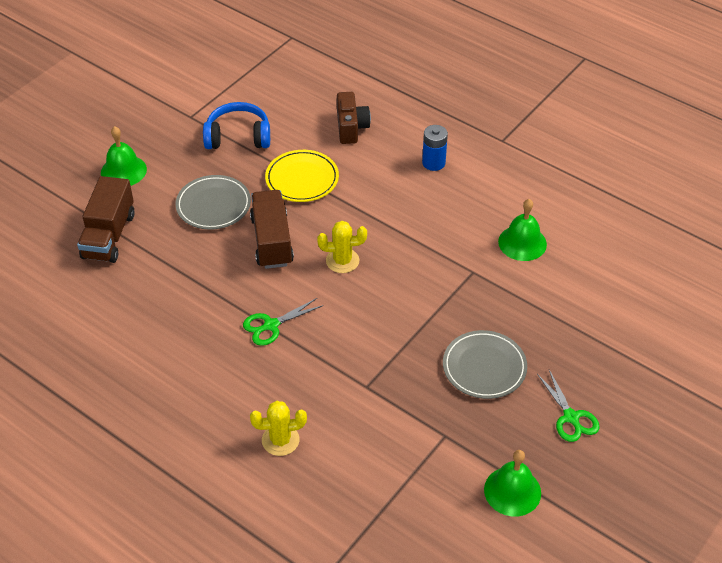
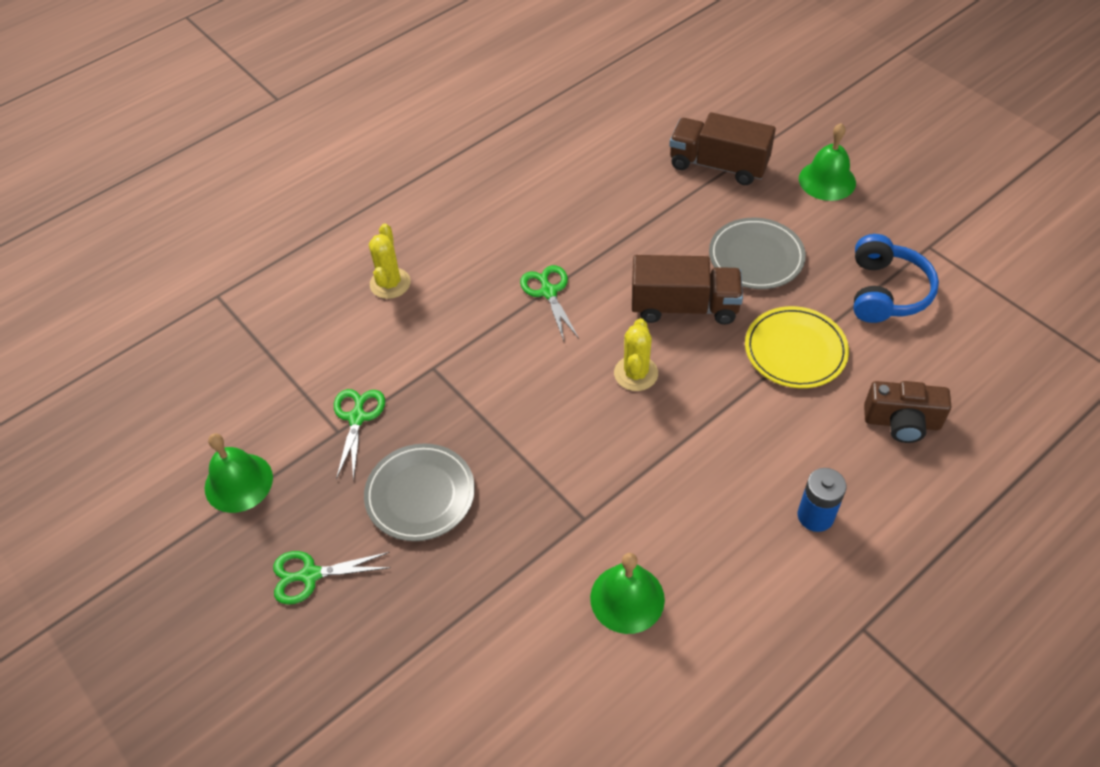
camera: 105 degrees right, 5 degrees up
(428, 426) = (357, 418): none -> green scissors

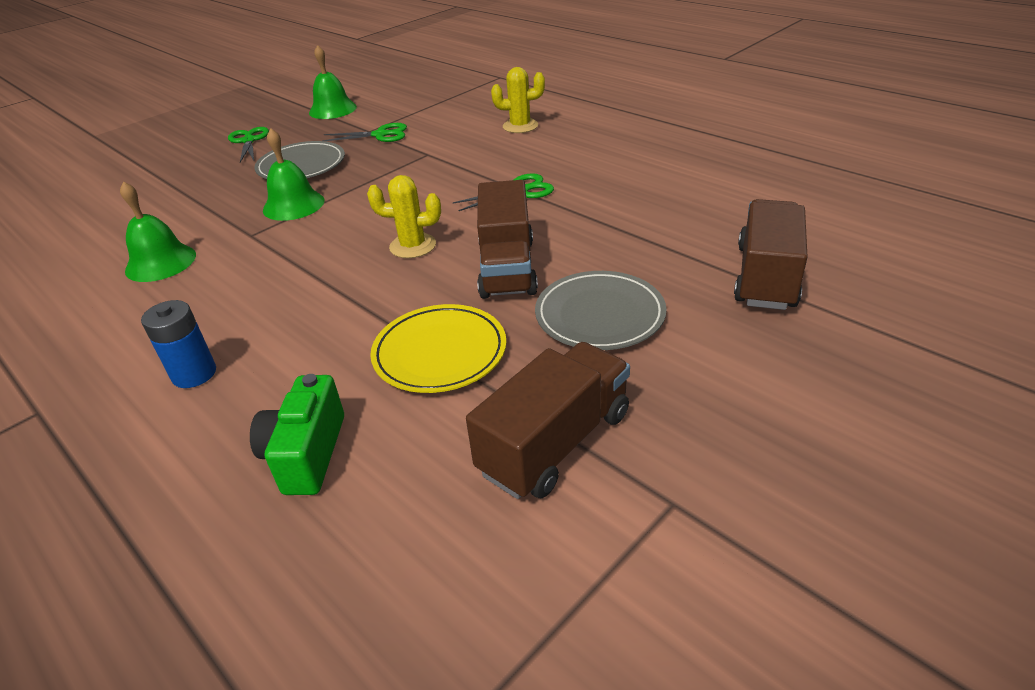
camera: 85 degrees right, 15 degrees down
(827, 180) = (787, 377): green bell -> green bell (293, 205)
(886, 292) = (555, 443): blue headphones -> brown truck
(902, 422) = (306, 454): brown camera -> green camera

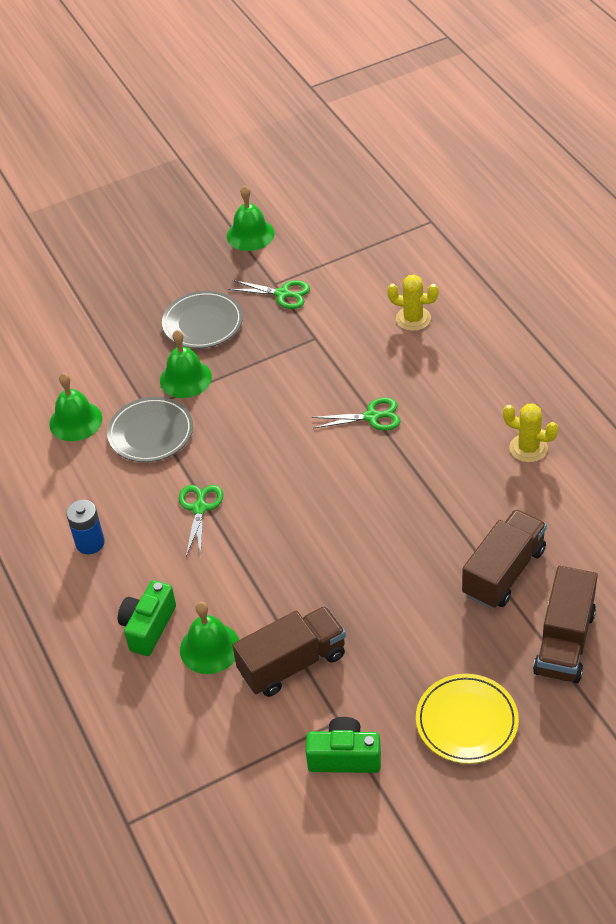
camera: 20 degrees right, 10 degrees up
(249, 141) = (164, 267): green scissors -> green scissors (199, 508)
(413, 246) = (264, 459): yellow cactus -> yellow cactus (528, 448)
(416, 456) = (210, 648): none -> green bell
(440, 353) = (249, 573): yellow plate -> yellow plate (466, 721)
(507, 268) = (325, 505): brown truck -> brown truck (564, 642)
(599, 315) = (368, 572): grey plate -> grey plate (151, 433)
(719, 557) = (344, 757): none -> green camera

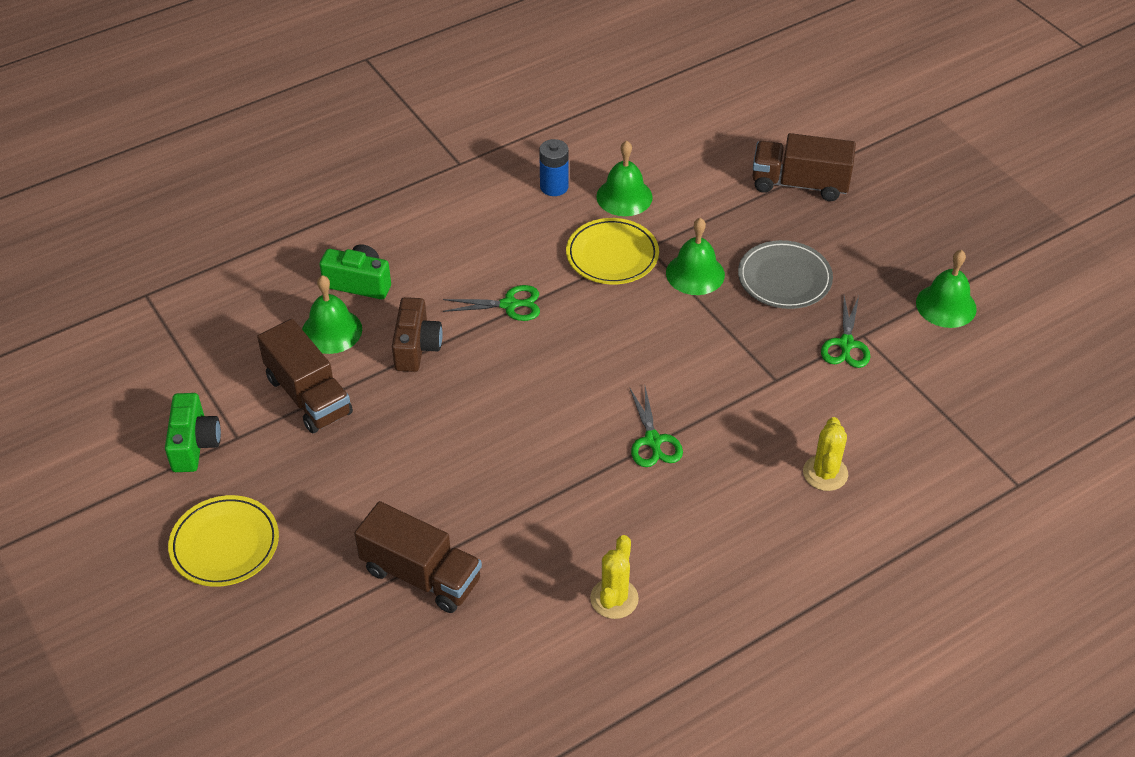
camera: 80 degrees right, 0 degrees up
(90, 543) = (463, 229): blue battery -> blue battery (554, 187)
(151, 433) = (612, 255): grey plate -> yellow plate
(242, 579) = (416, 347): none -> brown camera
(564, 642) = (320, 634): brown truck -> brown truck (799, 184)

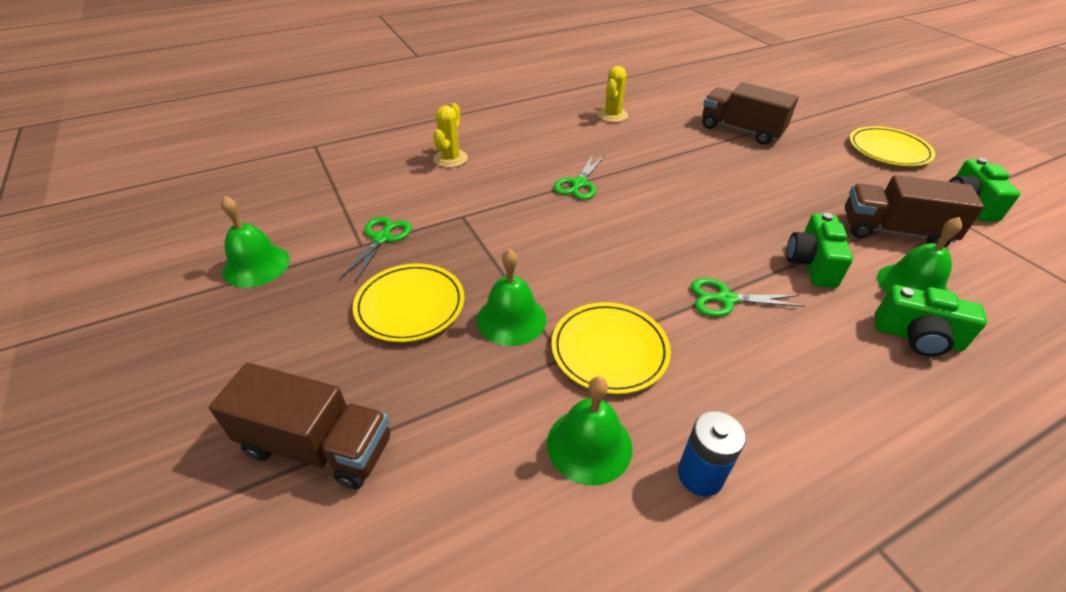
camera: 175 degrees left, 5 degrees down
(308, 396) = (894, 231): brown truck -> brown truck turned 45 degrees counterclockwise
(416, 347) = (811, 264): brown camera -> green camera
(653, 441) = (579, 184): green scissors -> green scissors turned 150 degrees counterclockwise
(784, 278) = (410, 305): grey plate -> yellow plate

